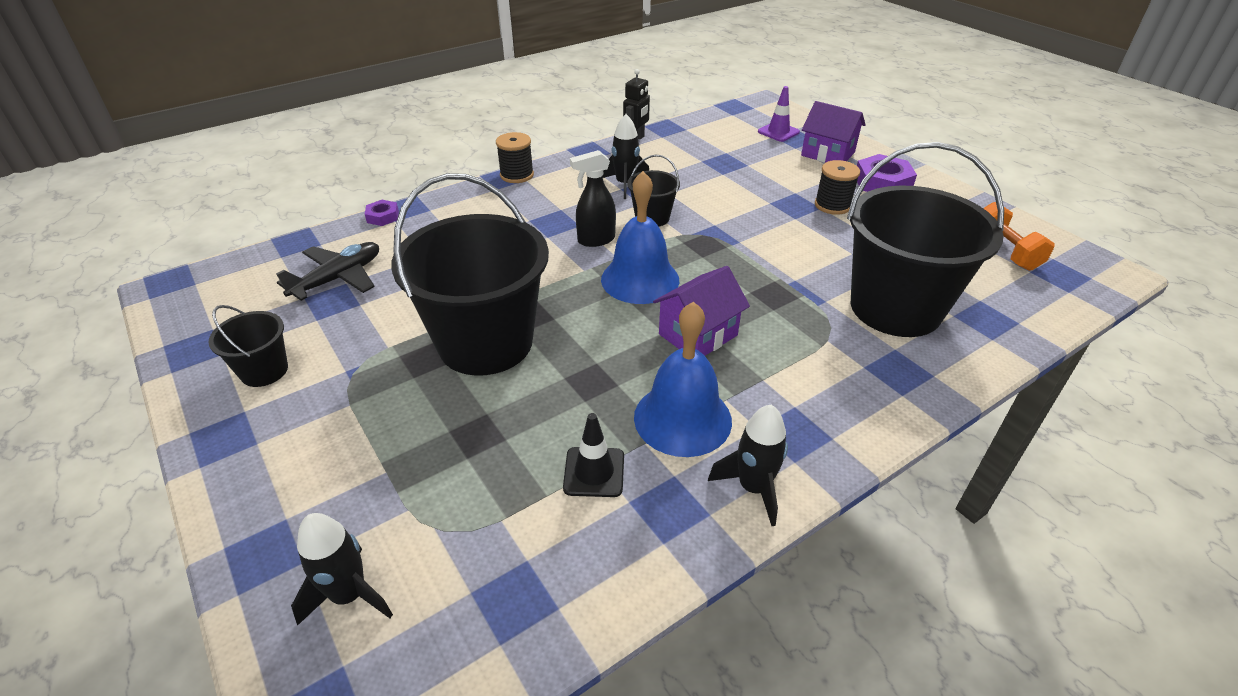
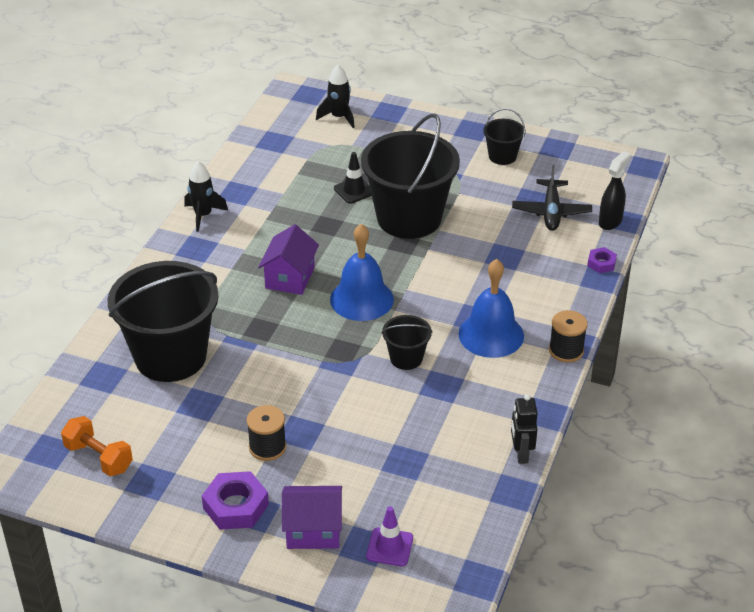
camera: 145 degrees right, 0 degrees up
(594, 472) = (284, 190): black traffic cone -> black traffic cone (354, 190)
(595, 240) = (426, 316): black spray bottle -> black spray bottle (610, 221)
(625, 185) = (464, 385): black rocket -> none
(682, 418) = (261, 229): blue bell -> blue bell (491, 335)

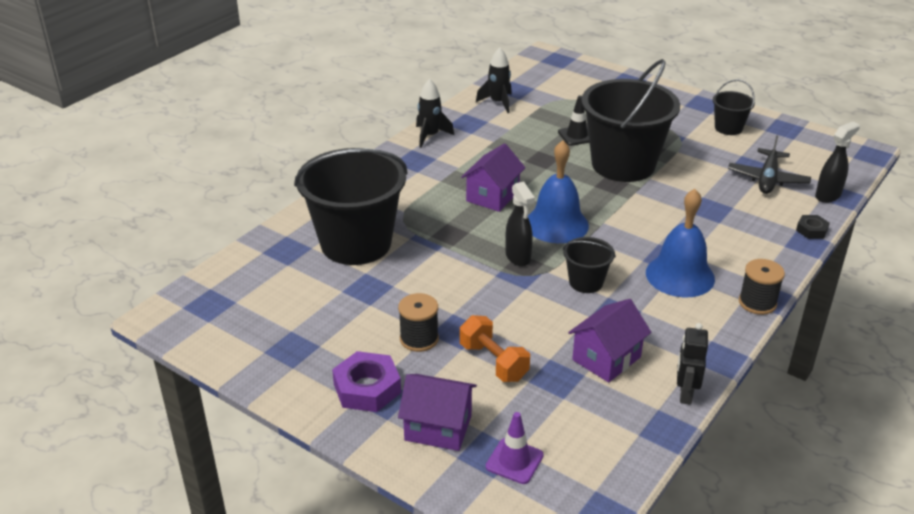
camera: 15 degrees right, 5 degrees down
(98, 458) = (252, 319): orange dumbbell -> orange dumbbell (493, 362)
(335, 343) = (518, 257): none -> black spray bottle
(339, 117) = (580, 79): black rocket -> black rocket (498, 103)
(444, 433) = (606, 358): none -> purple house
(601, 263) = (811, 230): purple nut -> black nut

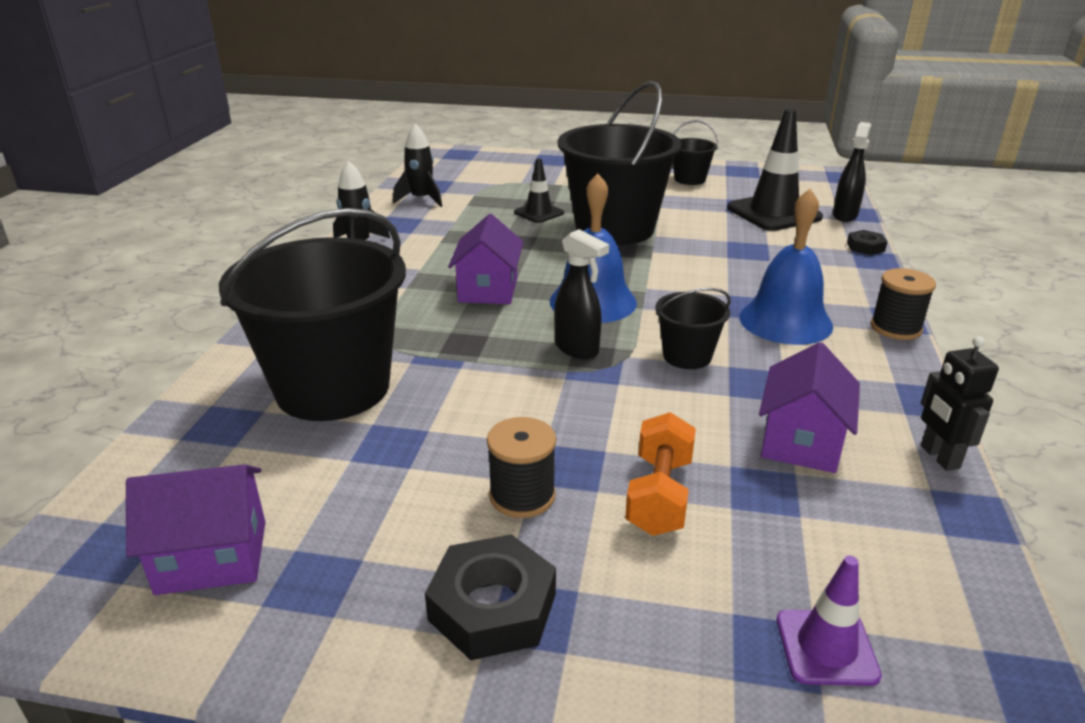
camera: 25 degrees left, 5 degrees down
(367, 388) = (492, 607): purple nut -> black nut
(438, 427) = (661, 634): purple house -> purple house (212, 557)
(493, 362) = (659, 495): orange dumbbell -> orange dumbbell turned 75 degrees clockwise
(767, 179) = (773, 213): black plane -> black traffic cone

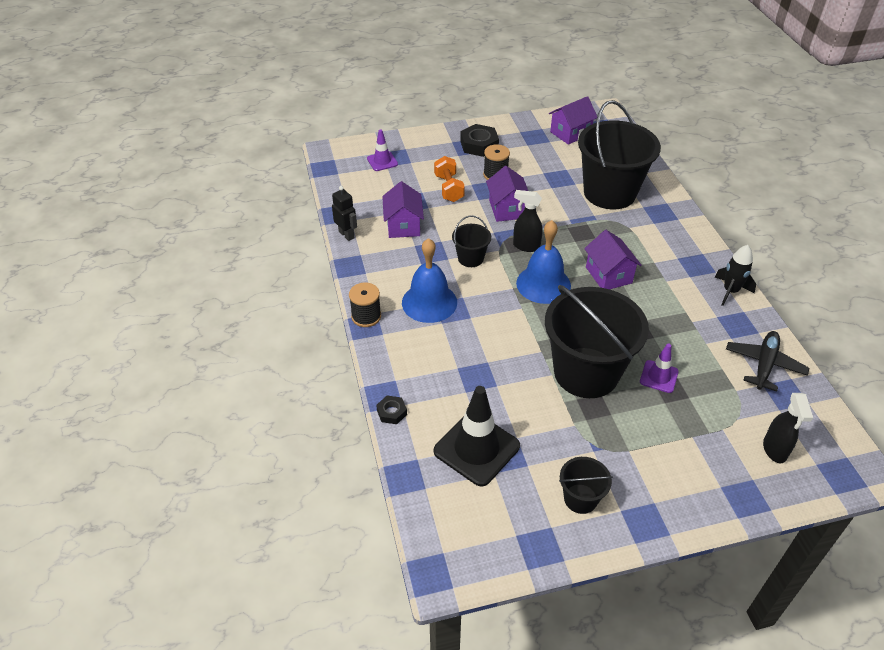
camera: 155 degrees right, 15 degrees up
(421, 199) = (764, 365): black rocket -> black plane
(539, 213) = (659, 376): black traffic cone -> purple traffic cone
(559, 414) = (507, 209): none -> purple house
(845, 215) = (415, 467): black spray bottle -> black spray bottle (774, 450)

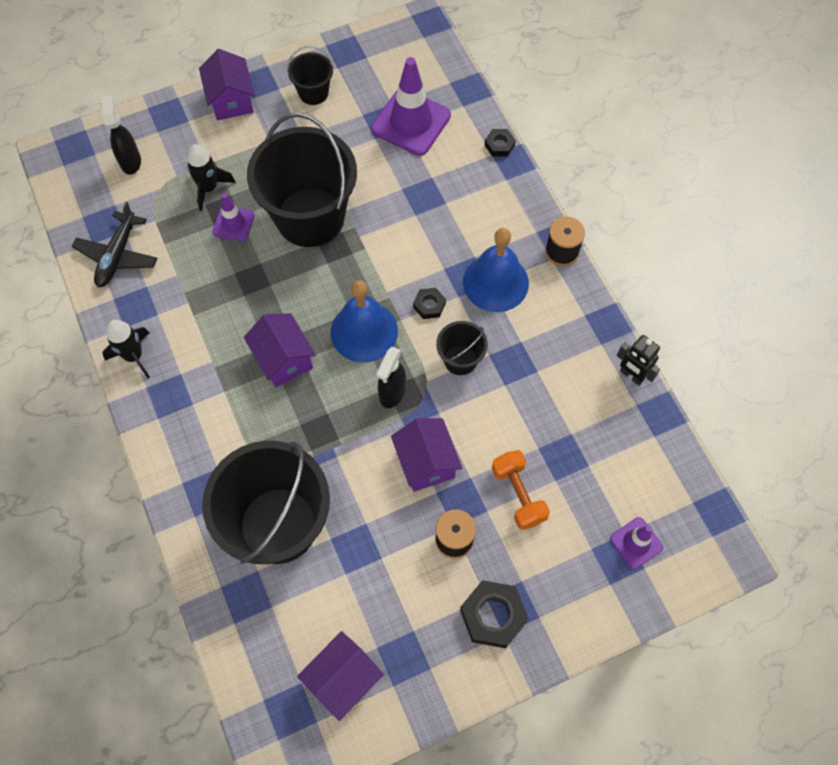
camera: 170 degrees right, 20 degrees up
(403, 225) = (562, 405): purple house -> purple house (231, 100)
(476, 448) = (411, 122): black traffic cone -> purple traffic cone
(488, 294) = (429, 305): none -> black nut
(526, 246) = (392, 393): black spray bottle -> black spray bottle turned 105 degrees clockwise
(687, 412) = (209, 188): none -> black rocket

